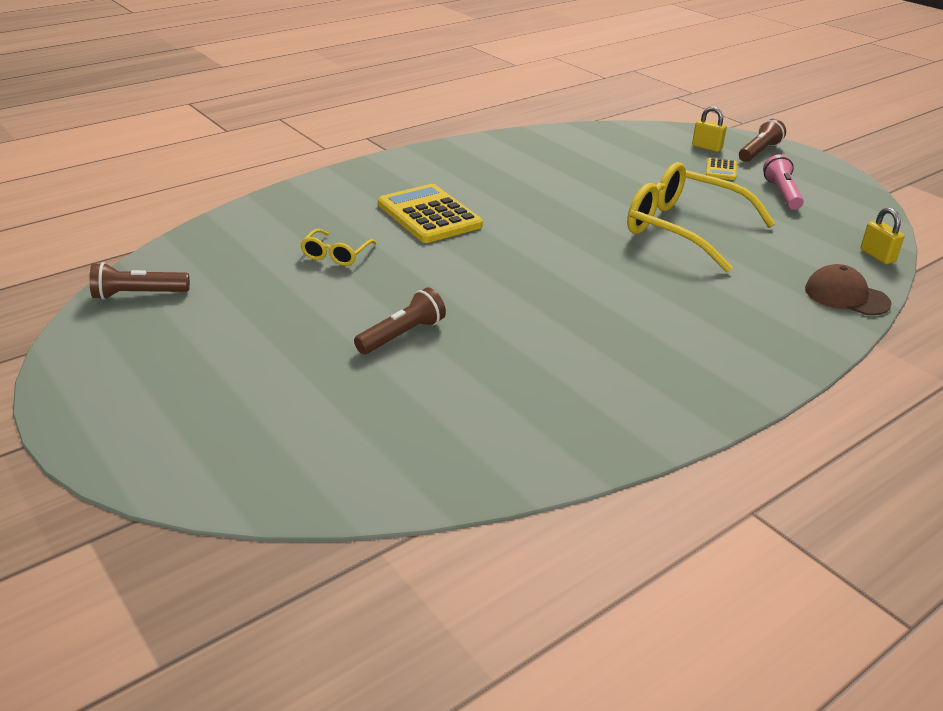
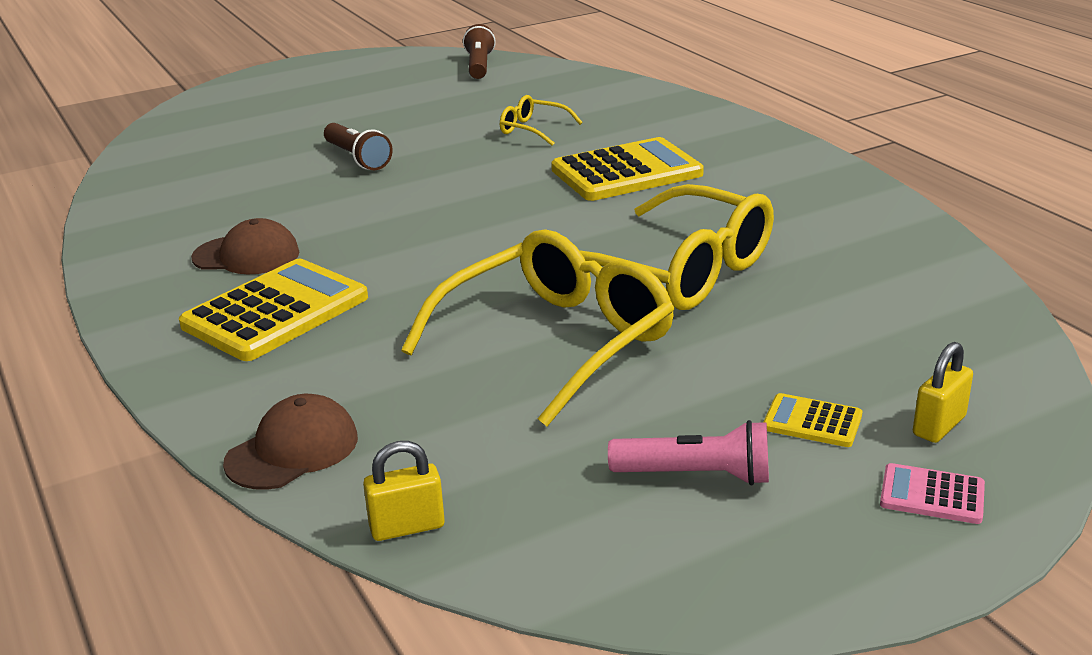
camera: 100 degrees right, 5 degrees down
(583, 198) = (677, 272): none -> yellow glasses
(619, 360) = (246, 255): none -> brown cap
(700, 329) = (275, 312): none -> yellow calculator
(759, 152) = (932, 495): brown flashlight -> pink calculator

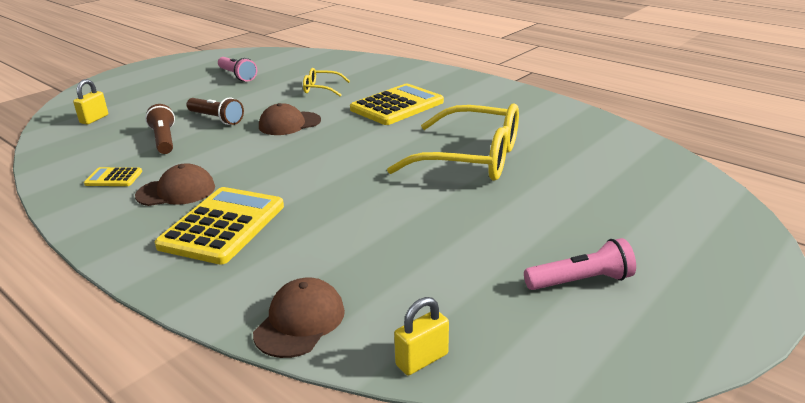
camera: 20 degrees left, 0 degrees up
(426, 94) = (237, 76): none -> pink flashlight
(451, 179) = (289, 124): none -> brown cap
(479, 66) = (261, 56): brown flashlight -> brown flashlight (164, 140)
(557, 341) = (430, 212): yellow glasses -> none
(812, 422) = (619, 234): yellow calculator -> yellow calculator (113, 178)
(932, 495) = (720, 264): pink calculator -> none
(939, 426) = (689, 223): yellow padlock -> yellow padlock (94, 119)

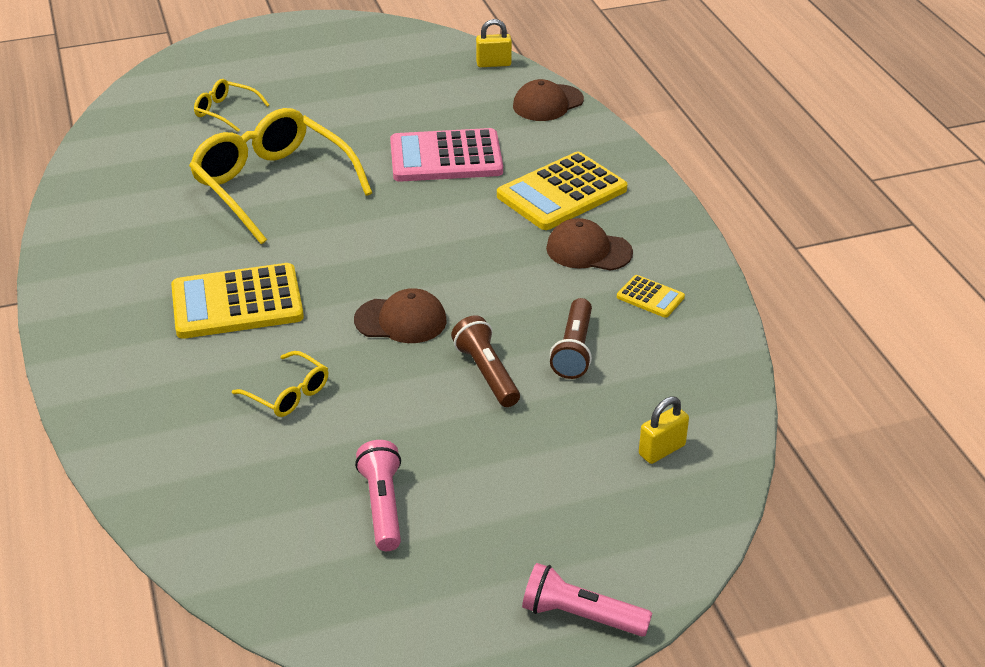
camera: 150 degrees left, 10 degrees up
(359, 221) = (446, 157): none -> pink calculator
(580, 281) = (350, 67): pink flashlight -> pink flashlight (581, 616)
(605, 193) = (226, 111): none -> yellow glasses

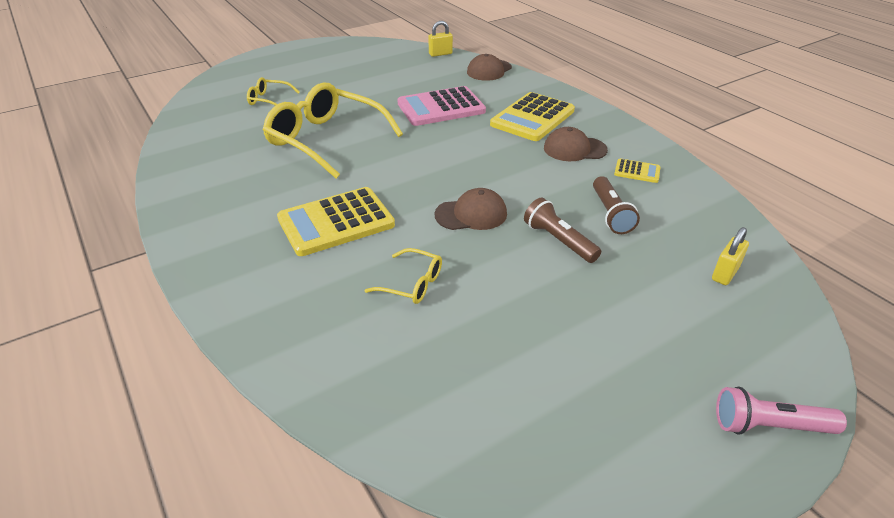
camera: 15 degrees left, 0 degrees up
(383, 506) = (543, 362): pink flashlight -> none

